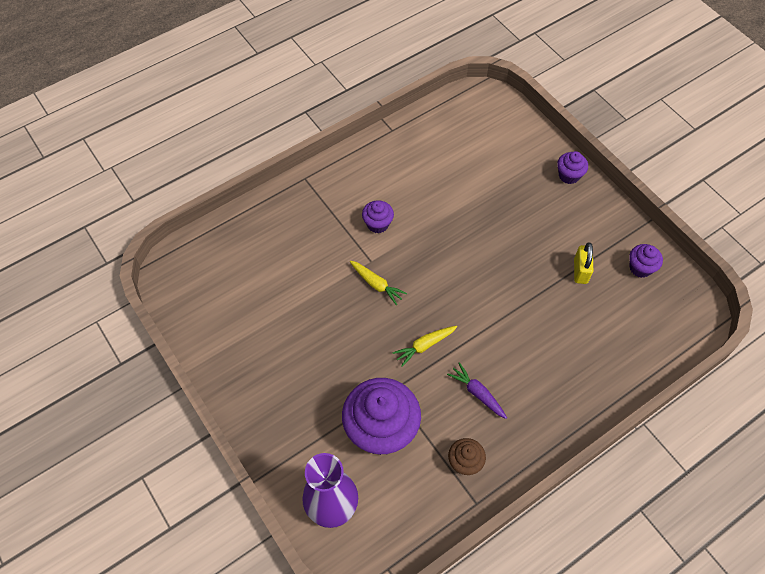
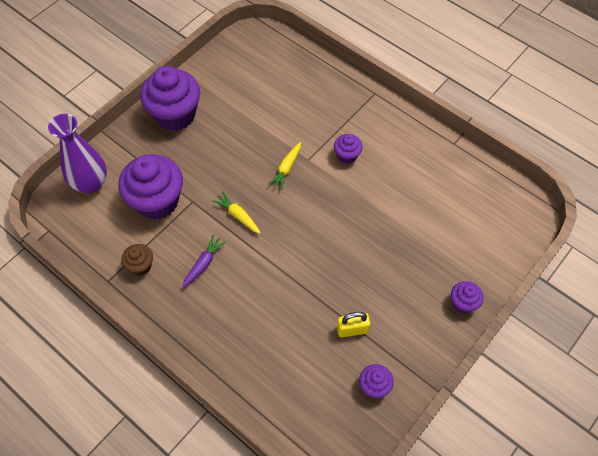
camera: 75 degrees right, 0 degrees up
(260, 387) = (175, 115): none -> purple cupcake

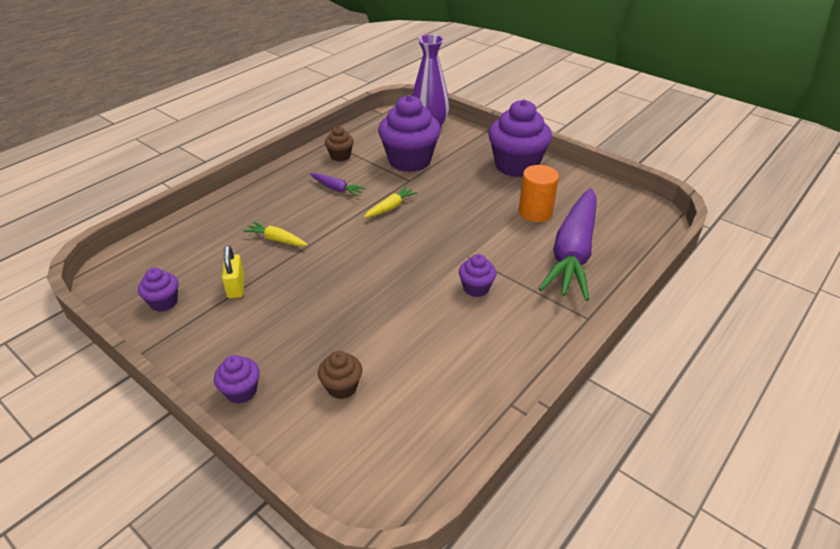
camera: 90 degrees right, 20 degrees down
(250, 108) = (535, 212): none -> orange cylinder
(286, 168) = (453, 239): yellow carrot -> yellow carrot (277, 240)
(304, 91) = (573, 253): none -> purple carrot
(451, 239) = (342, 387): none -> brown cupcake

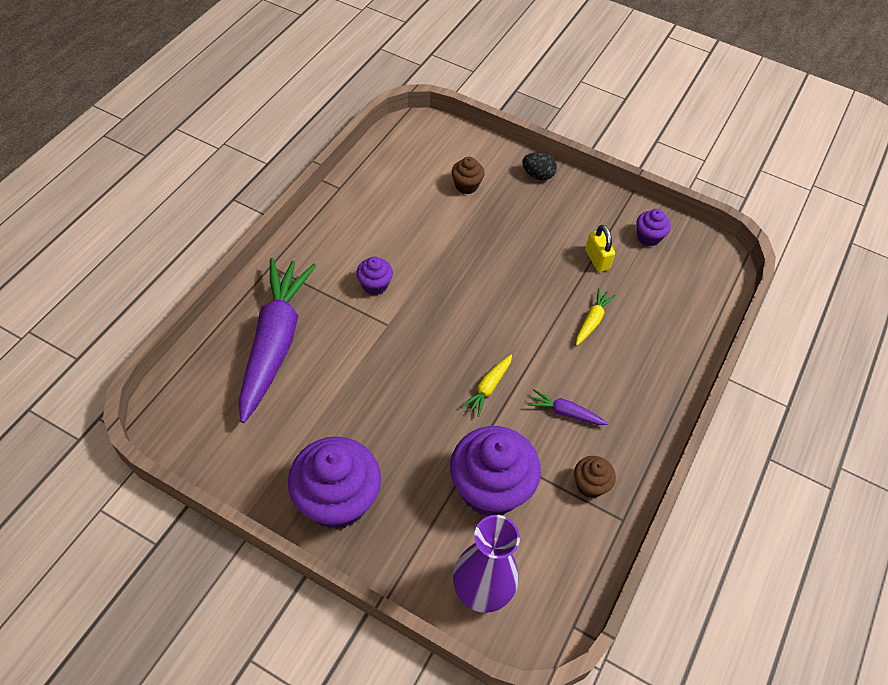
camera: 165 degrees right, 15 degrees up
(241, 391) = (537, 175): purple cupcake -> black egg
(277, 240) = (592, 320): yellow carrot -> yellow carrot turned 75 degrees counterclockwise
(535, 212) = (313, 403): orange cylinder -> none

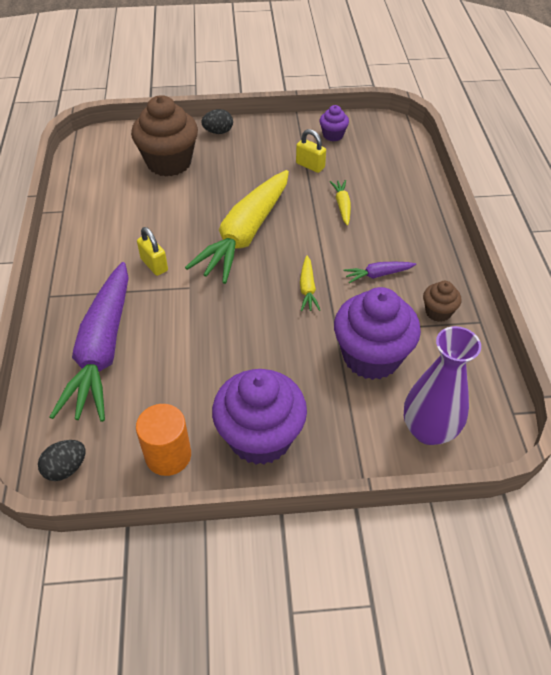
camera: 30 degrees left, 5 degrees down
(176, 428) = (66, 468): none -> black egg
(256, 468) = (168, 455): none -> orange cylinder
(275, 342) = (102, 350): purple carrot -> purple carrot turned 150 degrees counterclockwise
(375, 285) = (154, 265): purple cupcake -> yellow padlock
(466, 186) = (169, 162): brown cupcake -> brown cupcake, size x2.10
(476, 300) = (245, 235): none -> yellow carrot

